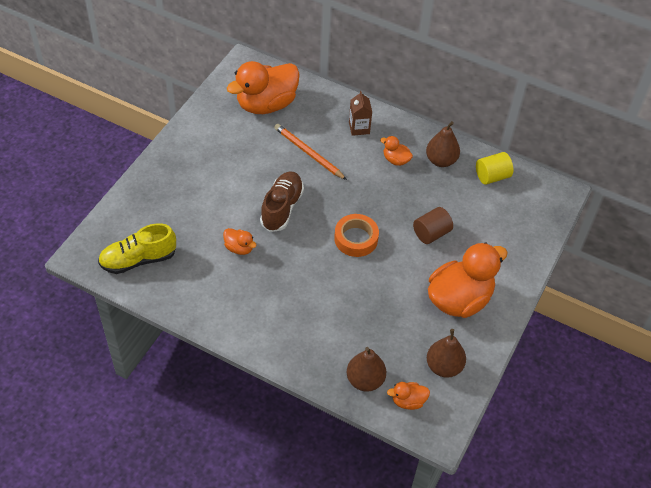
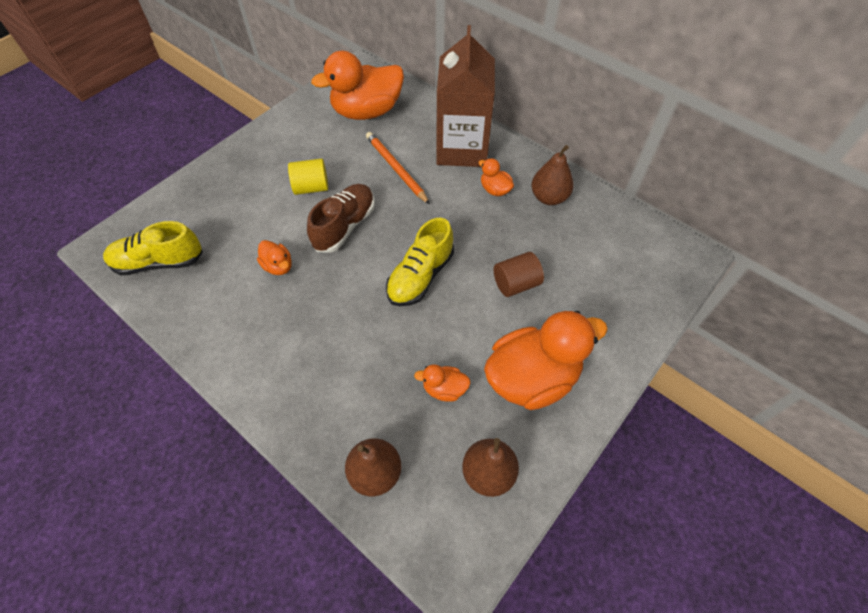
camera: 15 degrees right, 5 degrees up
(356, 239) = (420, 276): orange tape -> yellow shoe
(359, 128) = (462, 149): brown carton -> brown carton, size x2.29
(408, 401) = (425, 517): orange duck -> orange duck (444, 389)
(492, 176) = (608, 224): yellow cylinder -> yellow cylinder (311, 187)

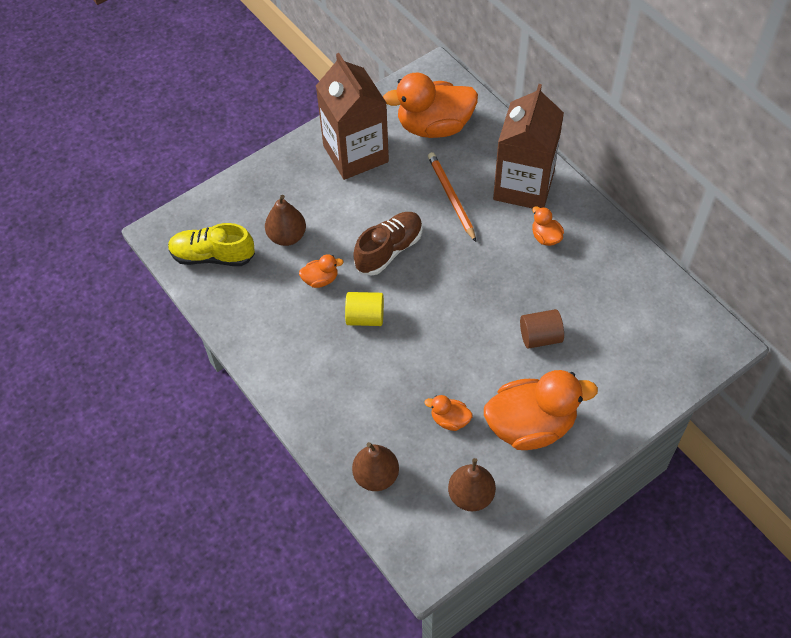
camera: 15 degrees right, 0 degrees up
(278, 266) = (320, 279): orange duck -> orange duck turned 75 degrees counterclockwise
(296, 145) = (355, 154): none -> brown carton
(311, 187) = (363, 203): yellow cylinder -> yellow cylinder (365, 317)
(420, 276) = (451, 313): yellow shoe -> none
(549, 197) = (598, 255): brown pear -> brown pear (287, 236)

